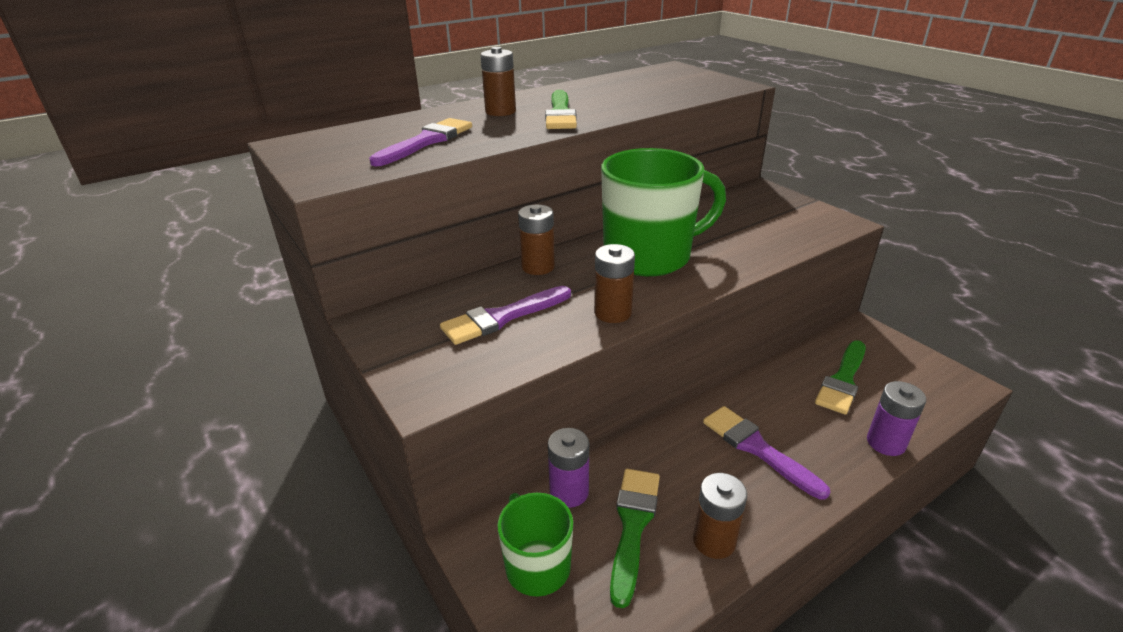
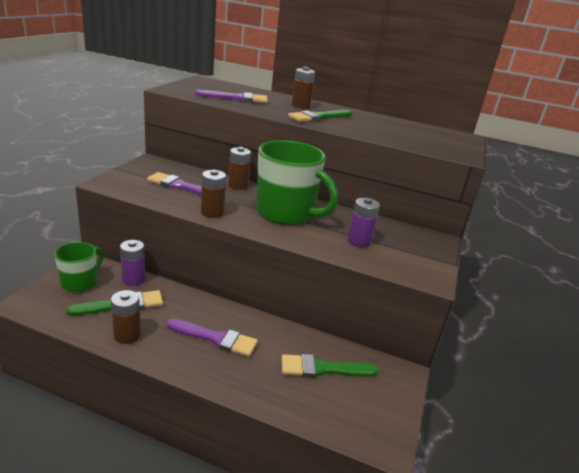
camera: 50 degrees right, 5 degrees down
(757, 448) = (216, 338): purple brush -> purple brush turned 90 degrees clockwise
(886, 443) = (268, 399): purple battery -> purple battery (359, 241)

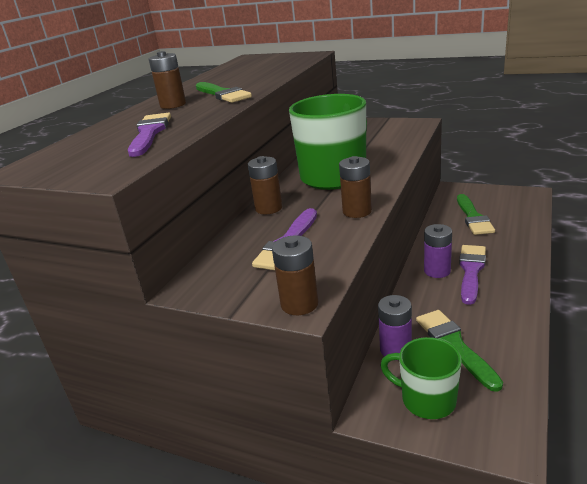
camera: 80 degrees left, 0 degrees up
(127, 335) = (505, 327): brown battery -> brown battery (299, 304)
(359, 241) = (374, 145): purple battery -> purple battery (437, 271)

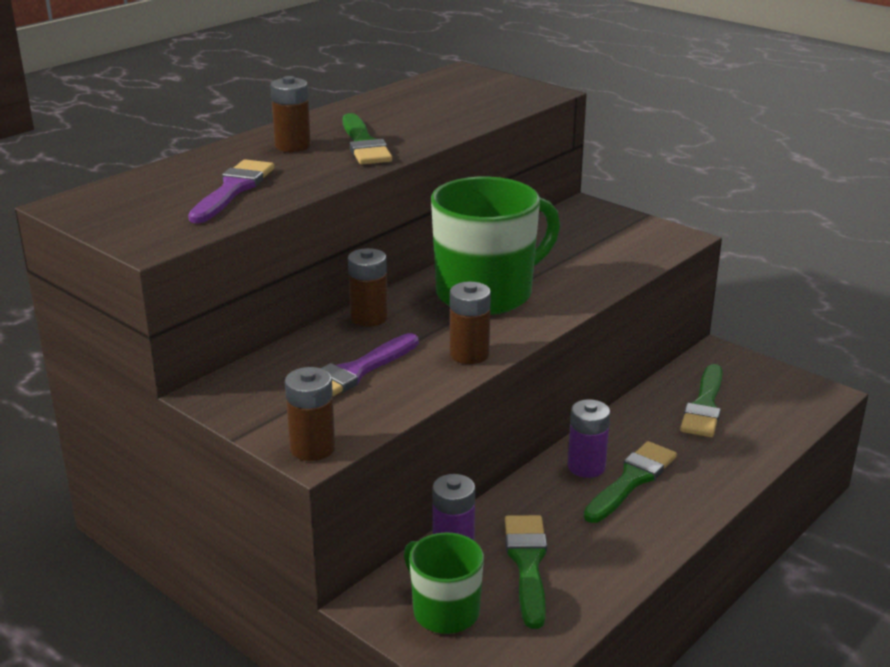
camera: 15 degrees right, 0 degrees up
(471, 270) = (631, 480): purple brush -> green brush

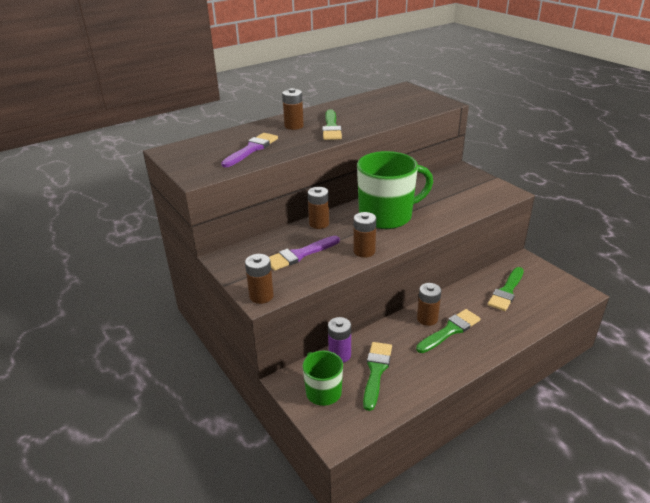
camera: 15 degrees right, 5 degrees up
(586, 467) = (427, 319): purple battery -> brown battery

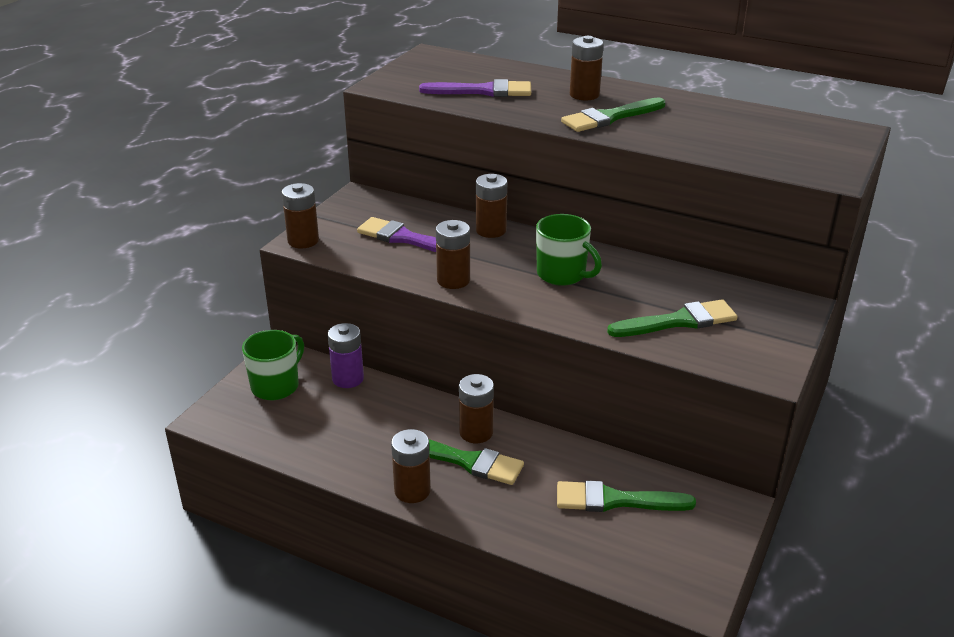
camera: 60 degrees right, 0 degrees up
(376, 371) = (336, 416): green brush -> green brush (678, 321)
(387, 216) = (562, 274): green mug -> green mug, size x0.56
(465, 359) = (412, 490): none -> brown battery

